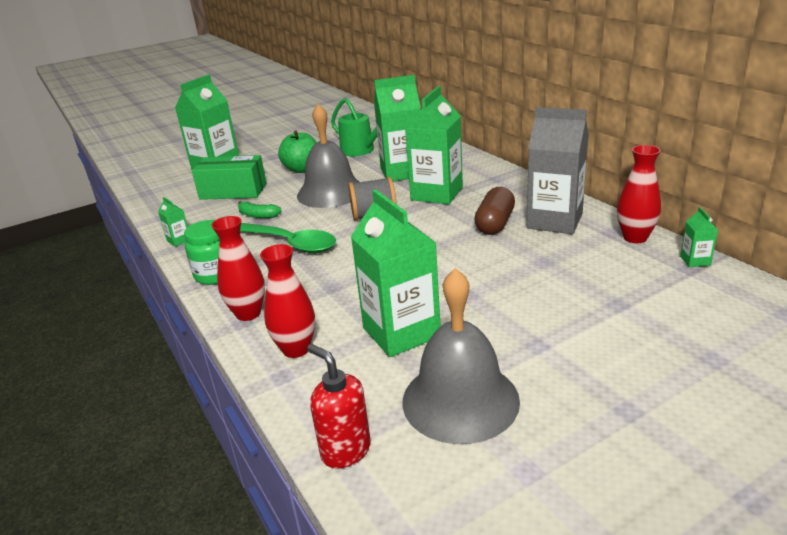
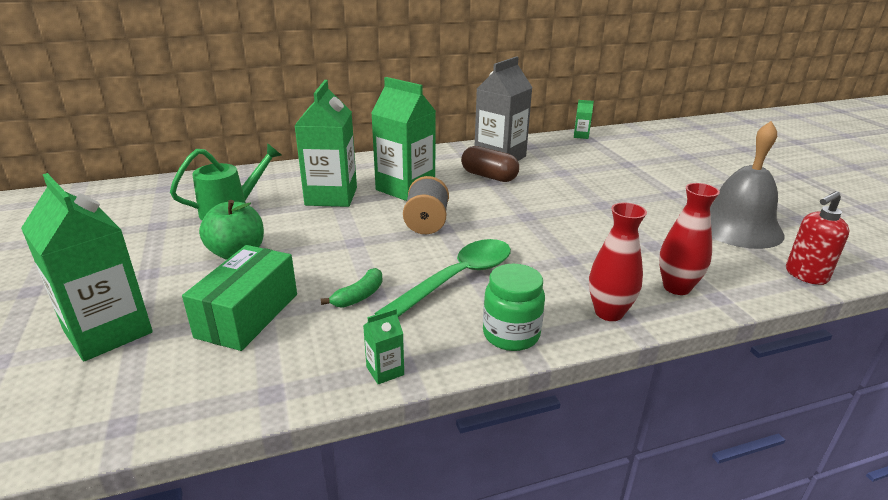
camera: 80 degrees left, 0 degrees up
(331, 192) = (340, 241): grey bell -> none
(401, 332) = (653, 236): green carton -> none
(635, 237) = (542, 142): red vase -> none

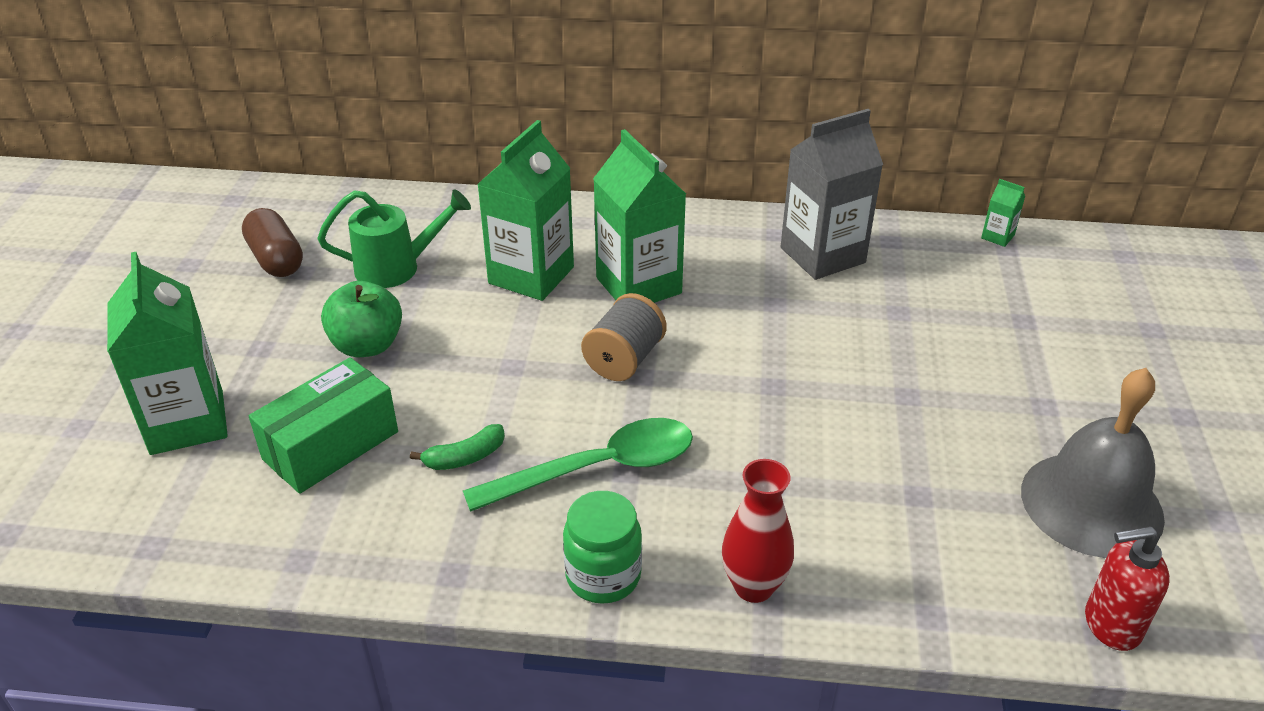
camera: 25 degrees right, 10 degrees up
(385, 371) = (429, 574): green carton -> none
(489, 176) = (776, 292): brown capsule -> brown capsule (276, 259)
(676, 287) = (885, 579): red vase -> none

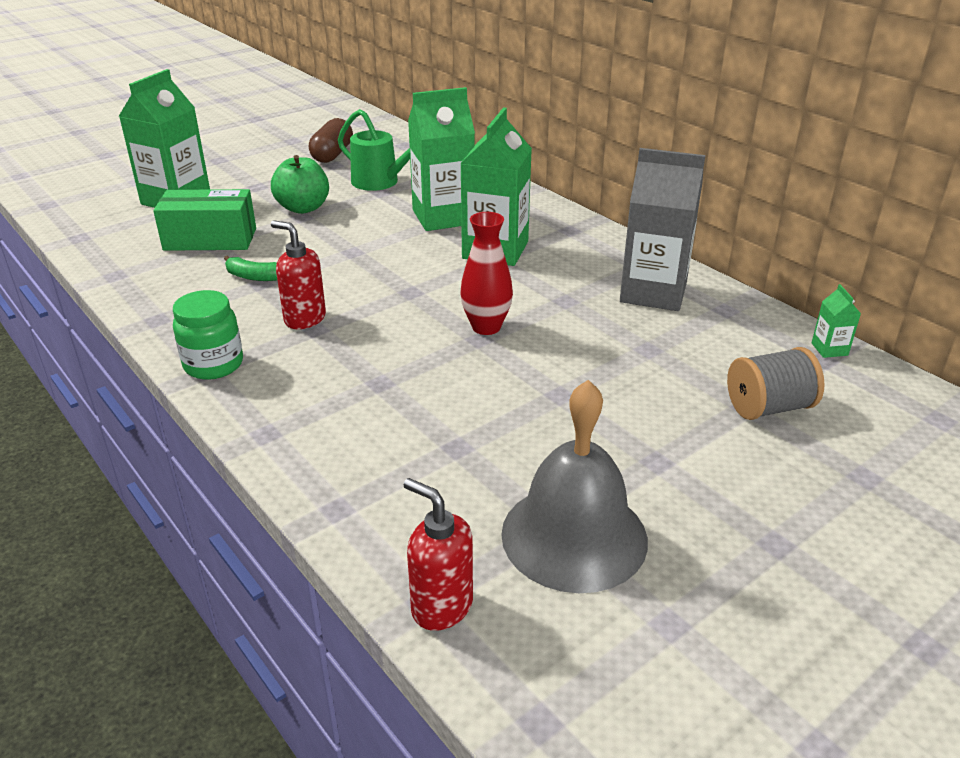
camera: 45 degrees right, 5 degrees down
(598, 468) = (304, 319): green spoon -> red soap dispenser
(624, 359) = (416, 279): grey spool -> grey spool (768, 407)
(753, 586) = (272, 421): red vase -> red vase (486, 327)

